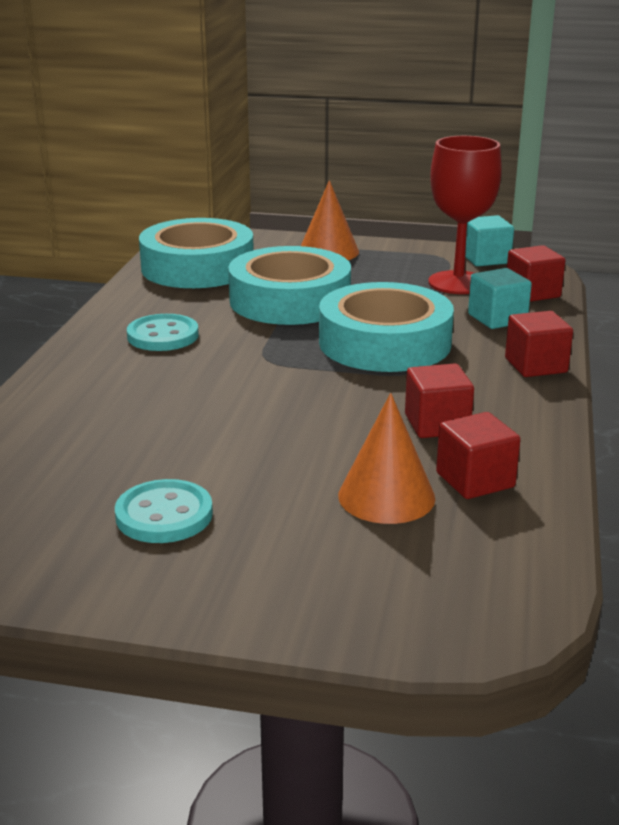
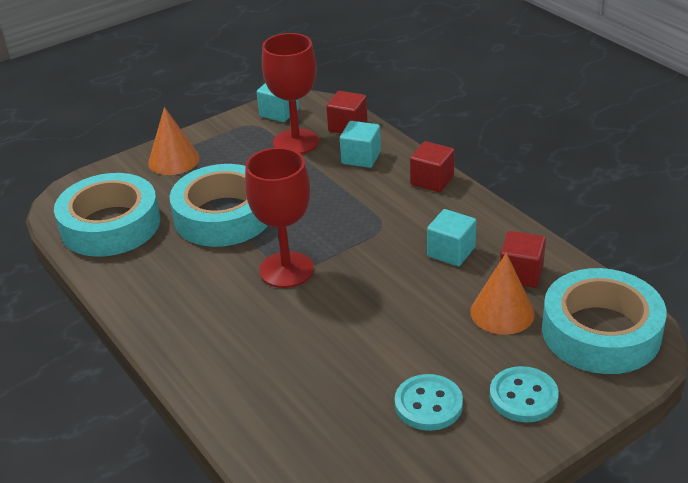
camera: 45 degrees left, 10 degrees up
(163, 336) = (197, 294): turquoise button -> turquoise button (523, 396)
(261, 357) = (286, 270): none -> red goblet
(385, 343) = (334, 214): turquoise tape -> turquoise tape (601, 332)
(437, 424) = (451, 252): red cube -> turquoise cube

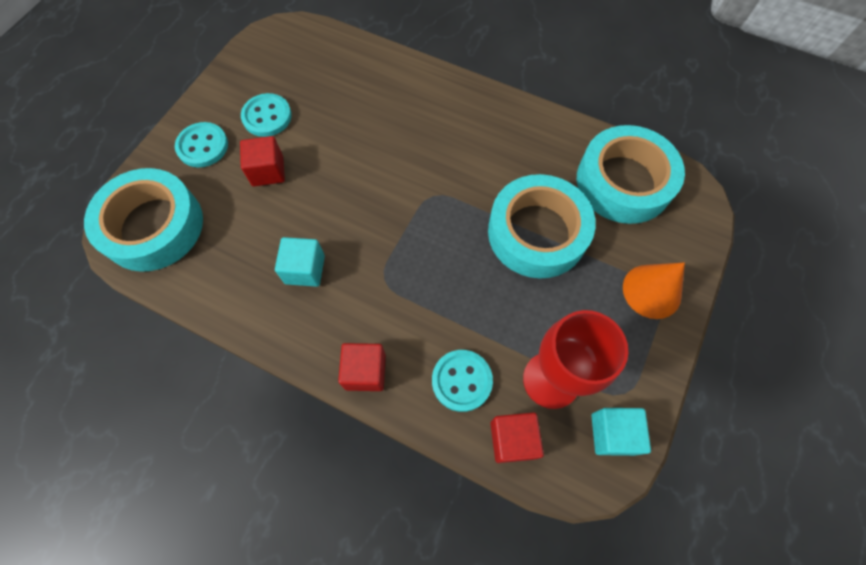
camera: 150 degrees right, 30 degrees up
(286, 270) = (436, 192): red goblet -> none
(361, 158) = (461, 381): turquoise cube -> turquoise button
(502, 312) = (238, 216): orange cone -> none
(521, 274) = (233, 266): red cube -> red cube (268, 171)

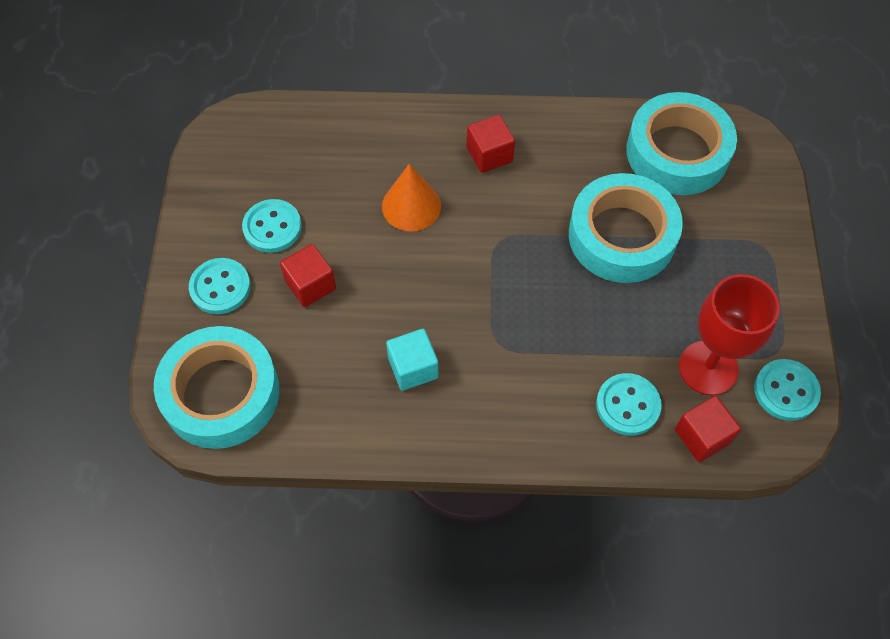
camera: 25 degrees left, 5 degrees down
(365, 371) = (532, 438): red cube -> red cube (489, 155)
(612, 434) = (786, 391): turquoise cube -> turquoise button
(652, 291) = (755, 247): orange cone -> orange cone (411, 206)

